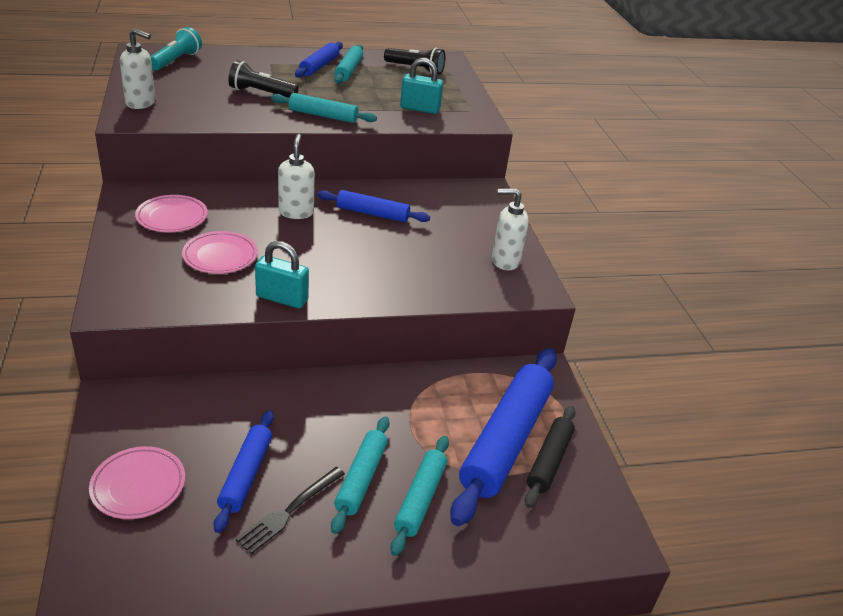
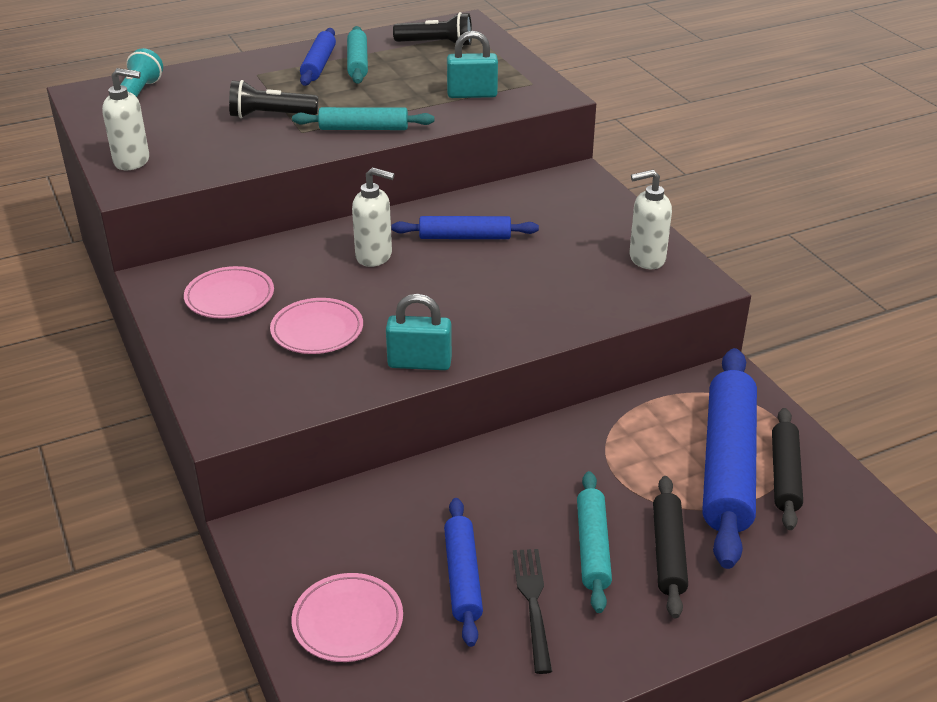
camera: 10 degrees left, 0 degrees up
(289, 511) = (533, 603): black fork -> black fork turned 150 degrees clockwise
(296, 212) = (374, 256): white soap dispenser -> white soap dispenser turned 120 degrees clockwise
(420, 499) = (668, 552): turquoise rolling pin -> black rolling pin

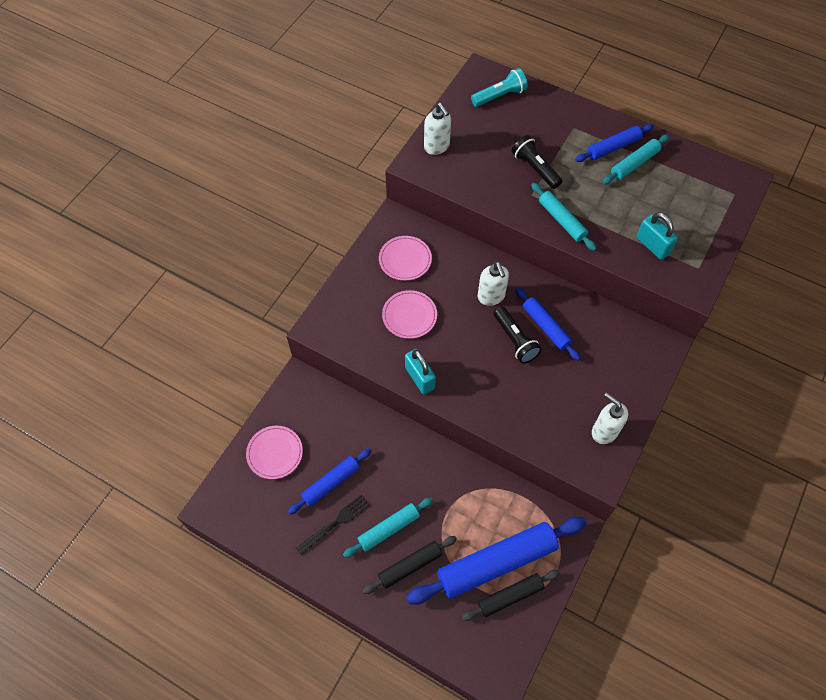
camera: 55 degrees right, 25 degrees up
(437, 44) = (699, 185): black flashlight -> black flashlight (515, 340)

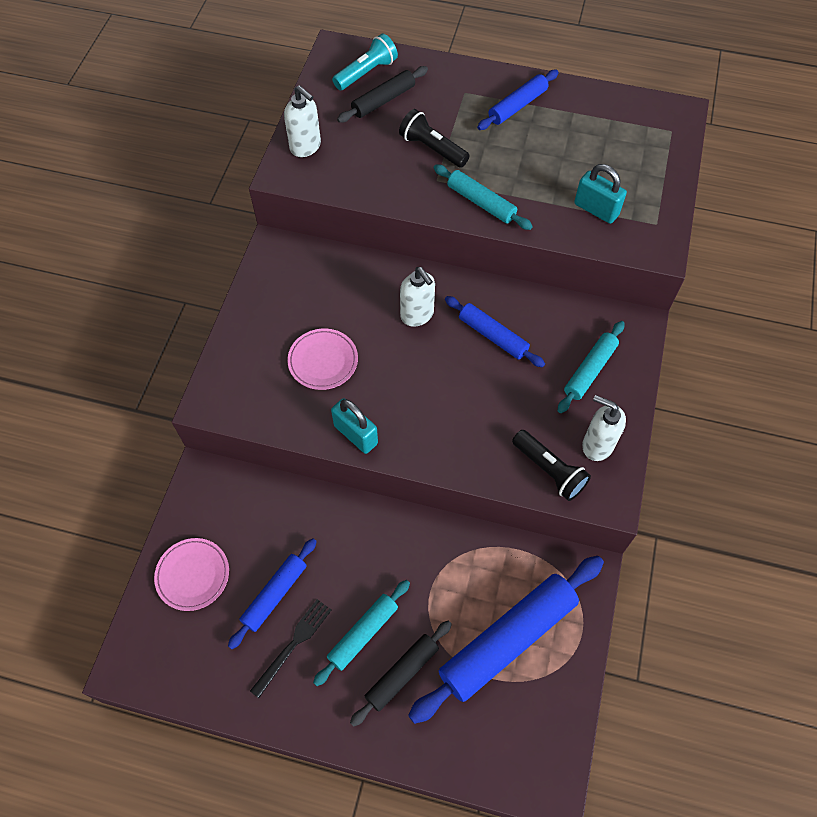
camera: 15 degrees left, 0 degrees up
(405, 260) = (300, 294): pink plate -> none
(510, 596) = (535, 678): black rolling pin -> black rolling pin (383, 100)
(515, 340) = (460, 361): black flashlight -> black flashlight (549, 470)
(634, 164) = (547, 120): turquoise rolling pin -> turquoise rolling pin (590, 370)

